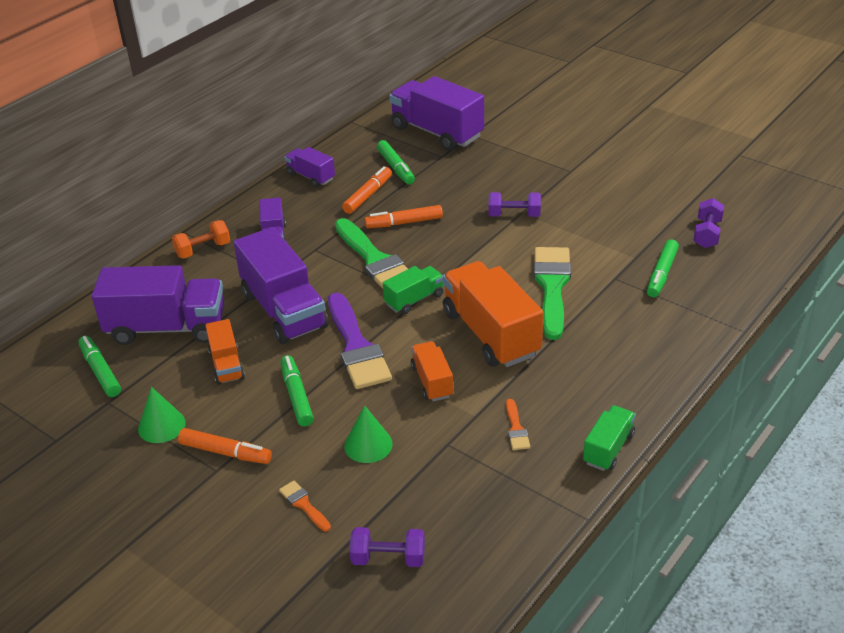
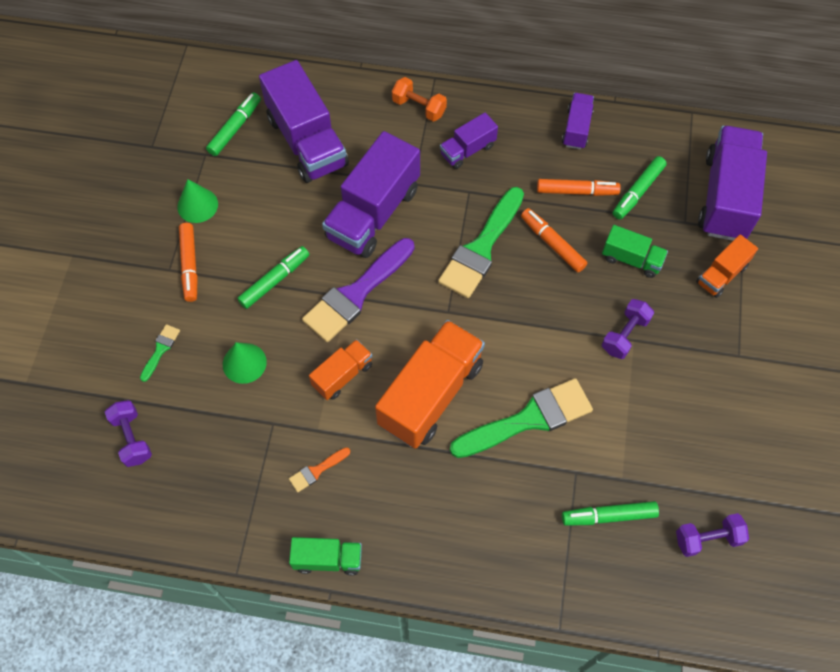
camera: 60 degrees right, 25 degrees up
(226, 365) = (285, 210): orange truck -> orange truck (721, 274)
(304, 504) = (160, 350): orange brush -> green brush
(414, 300) = (443, 308): green truck -> green truck (631, 259)
(514, 215) = (625, 335): purple dumbbell -> purple dumbbell turned 60 degrees clockwise

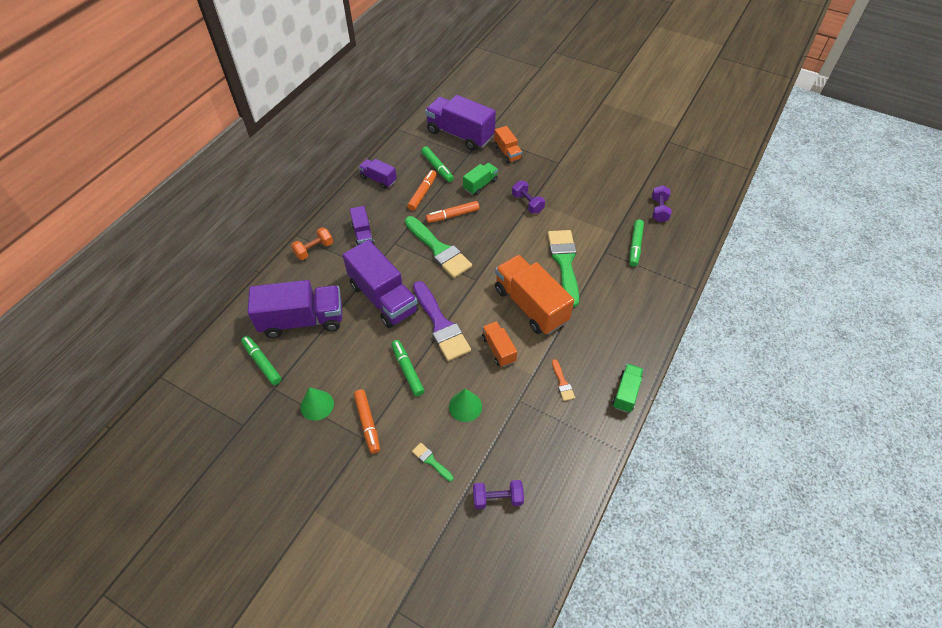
camera: 70 degrees left, 10 degrees down
(189, 265) = (367, 423): orange marker -> orange marker turned 60 degrees clockwise

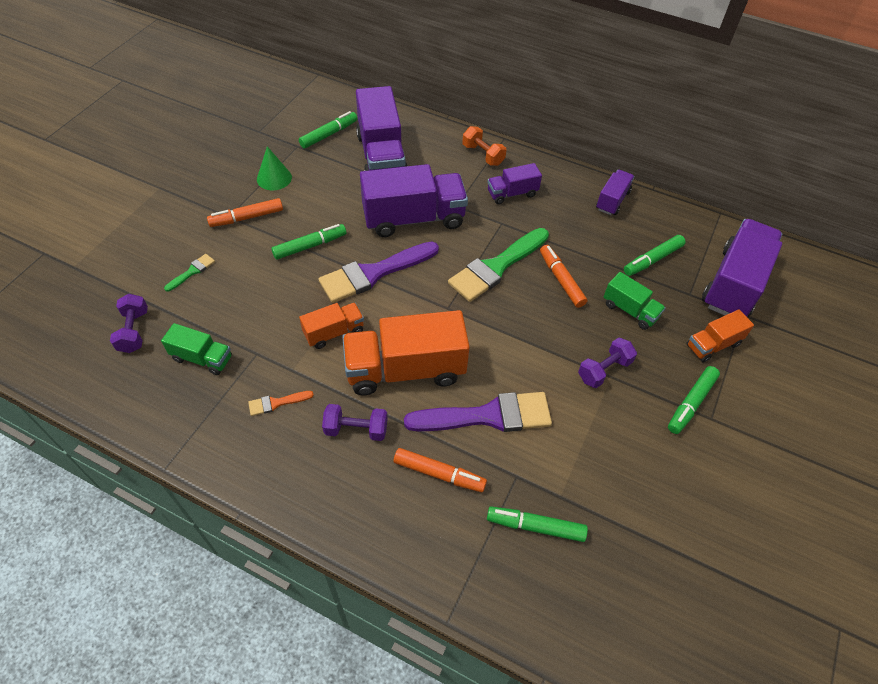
camera: 85 degrees right, 0 degrees up
(383, 298) = (414, 218): purple truck -> purple truck turned 150 degrees counterclockwise
(422, 193) = (597, 246): orange marker -> orange marker (439, 474)
(465, 406) = (255, 300): green cone -> none
(530, 305) = (405, 369): orange truck -> orange truck turned 150 degrees counterclockwise
(549, 169) = (691, 403): none -> green marker
(564, 262) = (487, 416): green brush -> purple brush
(626, 393) = (251, 482): green truck -> green truck (202, 358)
(659, 210) = (631, 580): purple dumbbell -> purple dumbbell (356, 429)

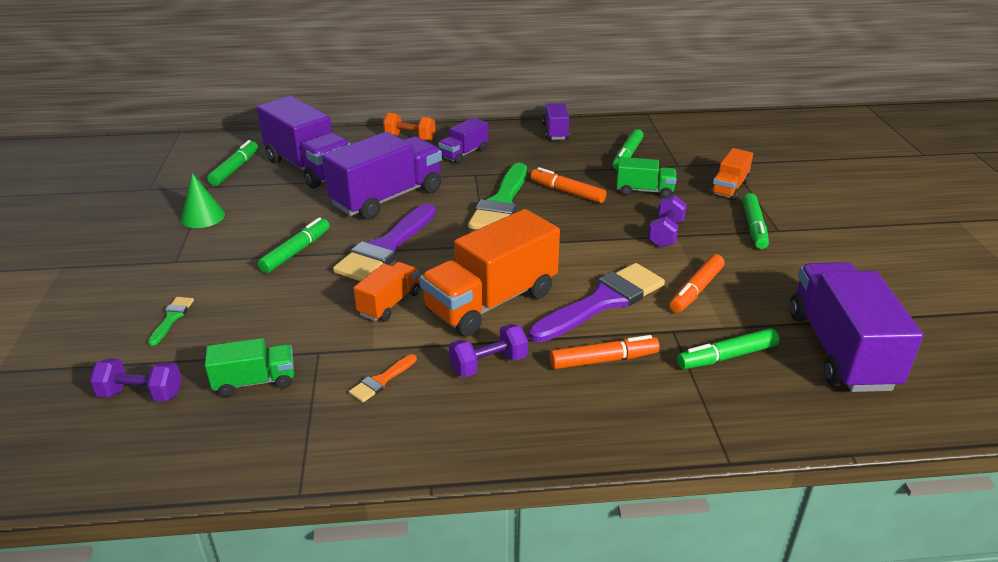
camera: 30 degrees left, 20 degrees down
(134, 331) = (141, 394): purple dumbbell -> purple dumbbell turned 45 degrees counterclockwise
(247, 217) = (199, 255): orange marker -> orange marker (696, 290)
(734, 284) = (703, 149): purple truck -> purple truck (840, 350)

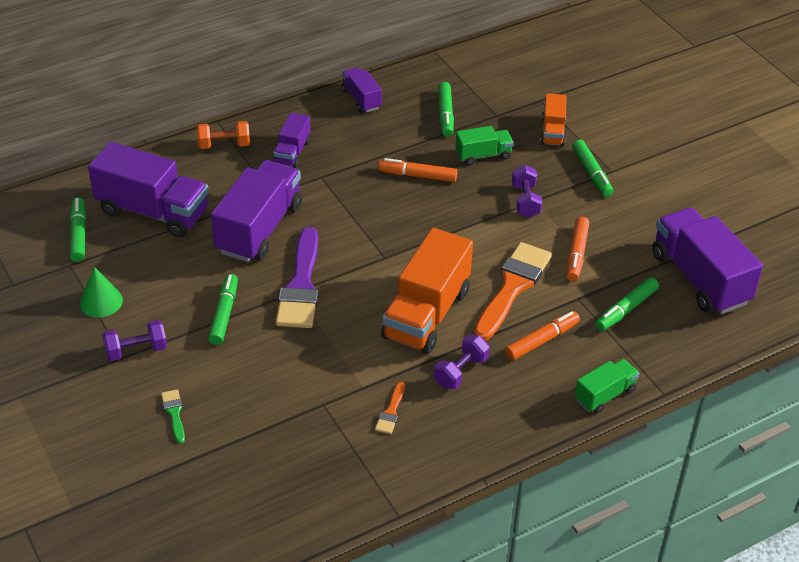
camera: 25 degrees left, 10 degrees up
(141, 394) = (214, 485): purple dumbbell -> purple dumbbell (136, 350)
(255, 381) = (295, 445): green truck -> green truck (605, 395)
(389, 304) = (346, 342): orange truck -> none
(501, 203) = (368, 206): green brush -> none
(602, 302) = (512, 287): purple brush -> orange brush

